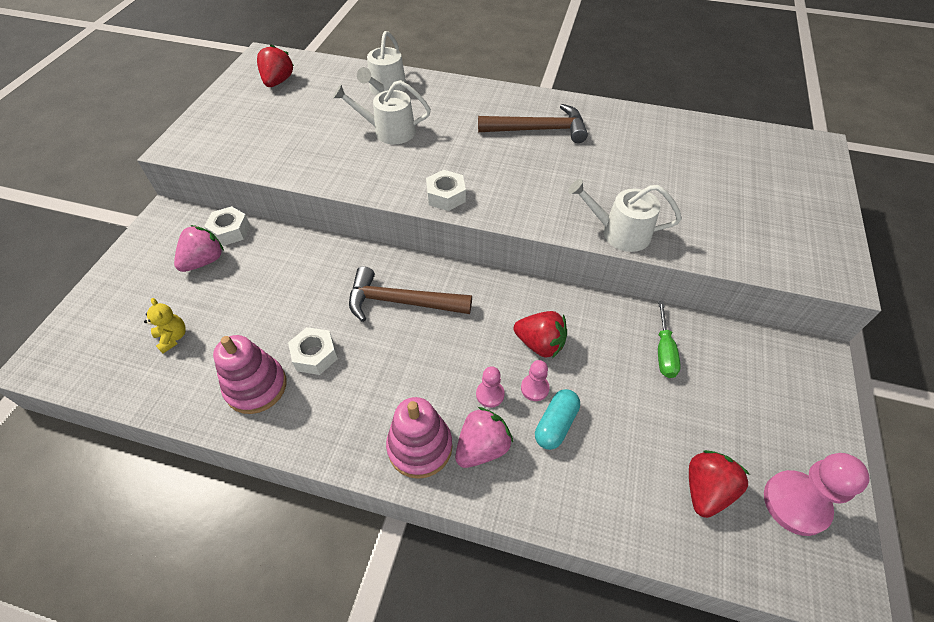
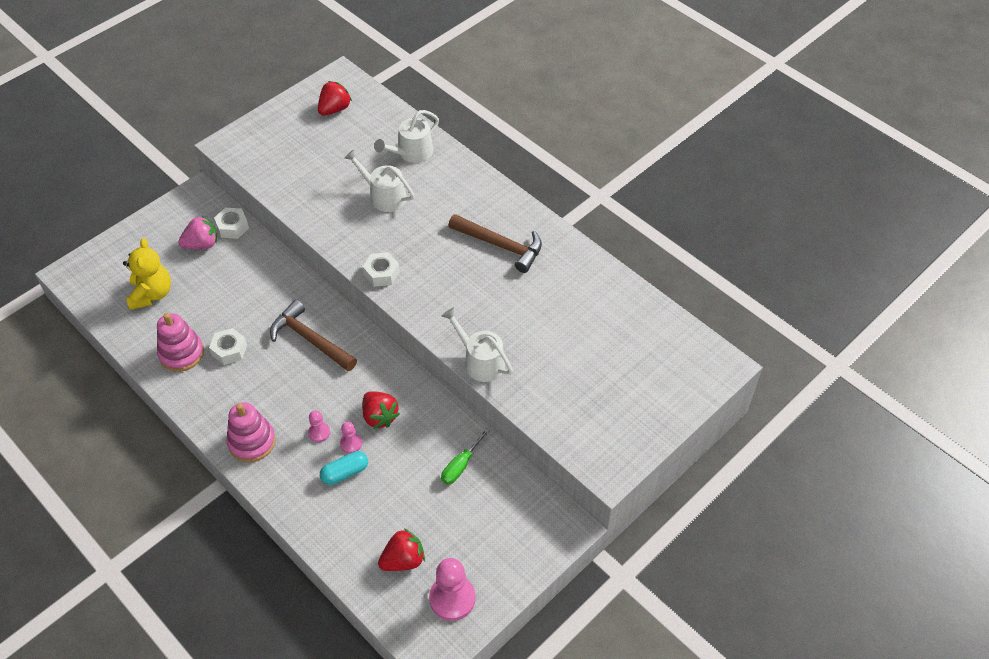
camera: 30 degrees right, 0 degrees up
(173, 338) = (151, 294): yellow teddy bear -> yellow teddy bear, size x1.81
(482, 447) = (288, 462): pink strawberry -> none

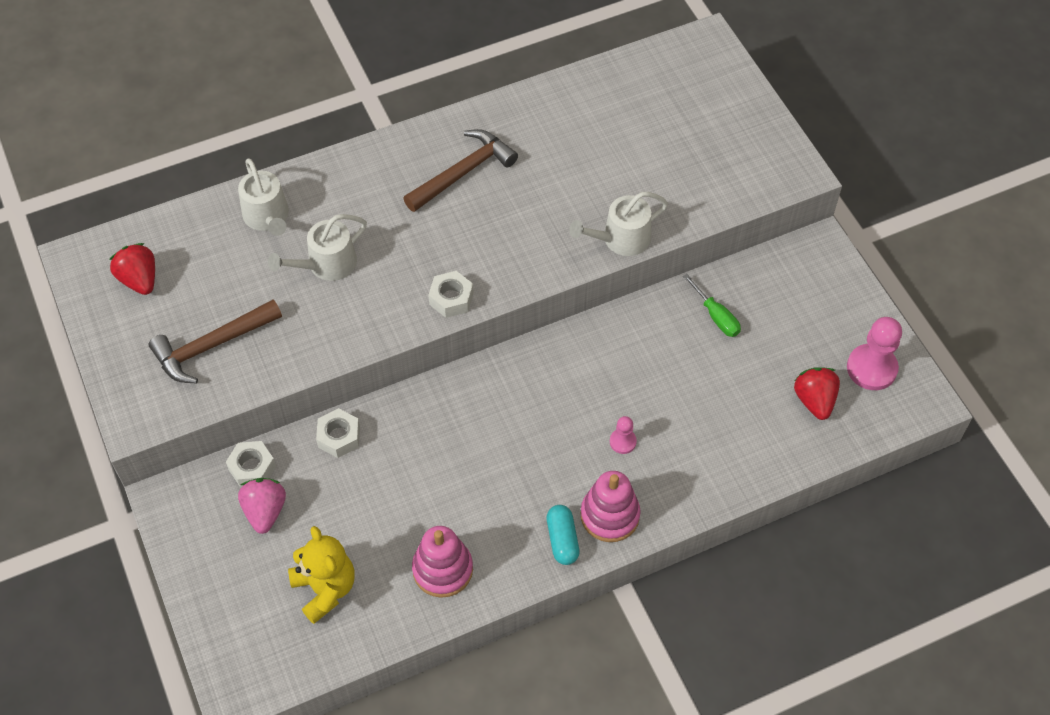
camera: 70 degrees left, 5 degrees up
(151, 294) = (325, 589): yellow teddy bear -> yellow teddy bear turned 45 degrees clockwise
(229, 350) = (461, 513): white nut -> white nut (339, 437)
(310, 339) = (482, 420): brown hammer -> brown hammer (211, 346)
(345, 473) = (687, 429): turquoise capsule -> turquoise capsule (562, 540)
(351, 444) = (650, 413): pink pawn -> none
(379, 416) = (623, 375): red strawberry -> none

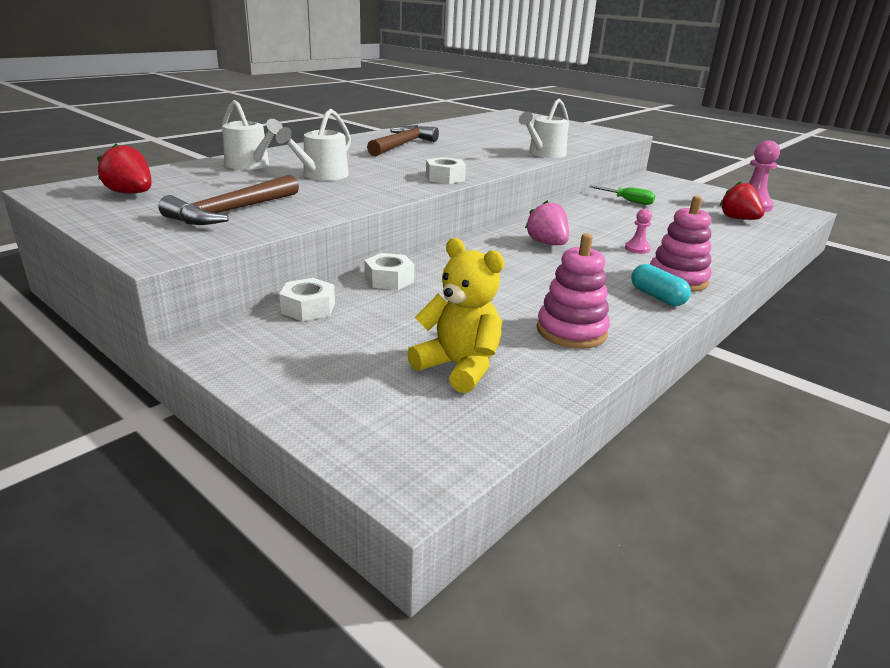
camera: 25 degrees left, 30 degrees down
(265, 511) = (343, 330): pink strawberry -> pink strawberry (547, 243)

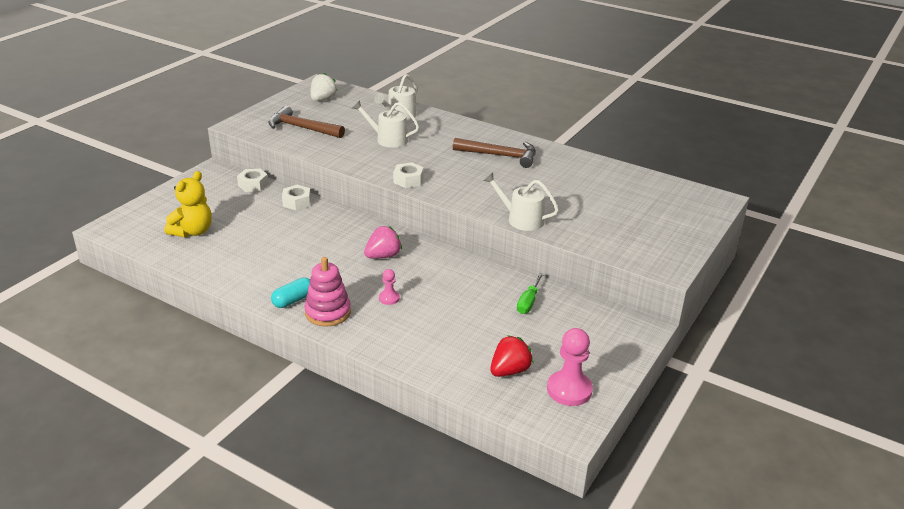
camera: 80 degrees right, 5 degrees up
(131, 193) = (322, 99): red strawberry -> white strawberry
(571, 331) = (236, 264): pink stacking toy -> none

